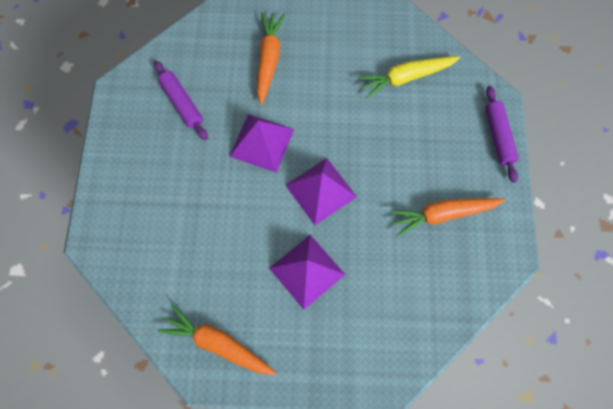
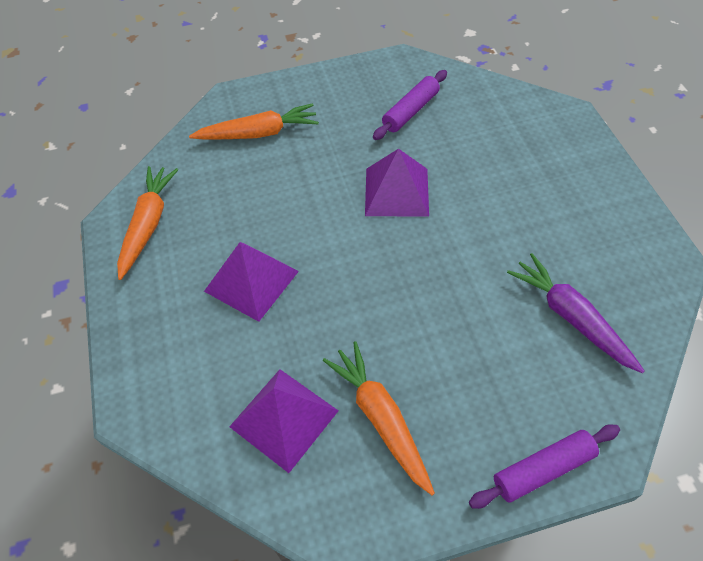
camera: 75 degrees right, 15 degrees down
(269, 60) = (508, 166): orange carrot -> orange carrot (258, 133)
(320, 191) = (359, 265): purple pyramid -> purple pyramid (284, 418)
(406, 78) = (571, 317): yellow carrot -> purple carrot

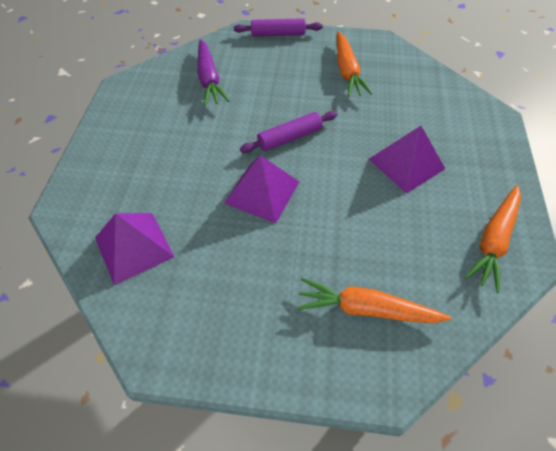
camera: 160 degrees left, 0 degrees up
(284, 418) = (402, 86): purple pyramid -> purple pyramid (134, 247)
(410, 111) = (195, 272): purple rolling pin -> purple rolling pin (289, 138)

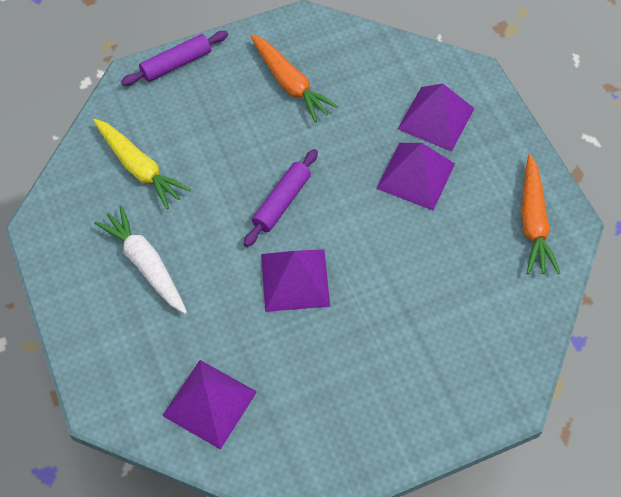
camera: 30 degrees left, 5 degrees up
(167, 135) = (146, 264): none -> white carrot
(209, 79) = (139, 168): purple carrot -> yellow carrot
(366, 309) = (460, 345): orange carrot -> none
(447, 133) = (436, 118): none -> purple pyramid

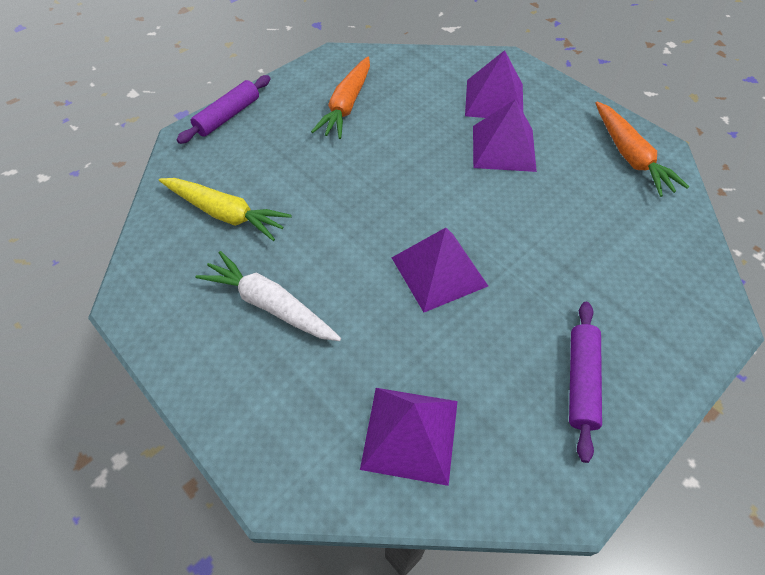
camera: 20 degrees left, 5 degrees down
(282, 202) = (389, 204): purple rolling pin -> purple rolling pin (581, 381)
(290, 83) = (346, 105): orange carrot -> orange carrot turned 75 degrees clockwise

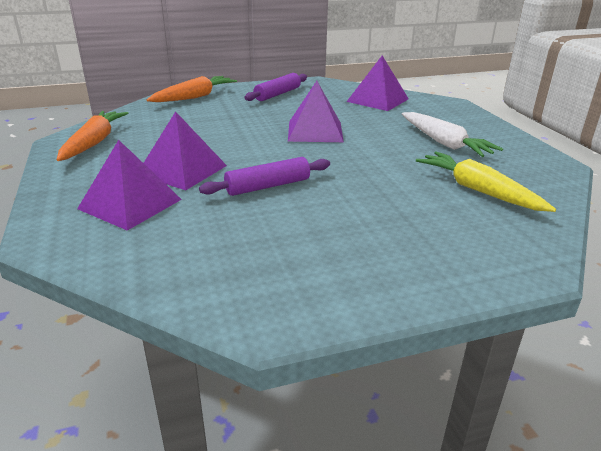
camera: 155 degrees left, 25 degrees down
(228, 116) = (474, 276): purple rolling pin -> purple rolling pin (268, 186)
(346, 105) = (302, 244): orange carrot -> orange carrot (194, 97)

